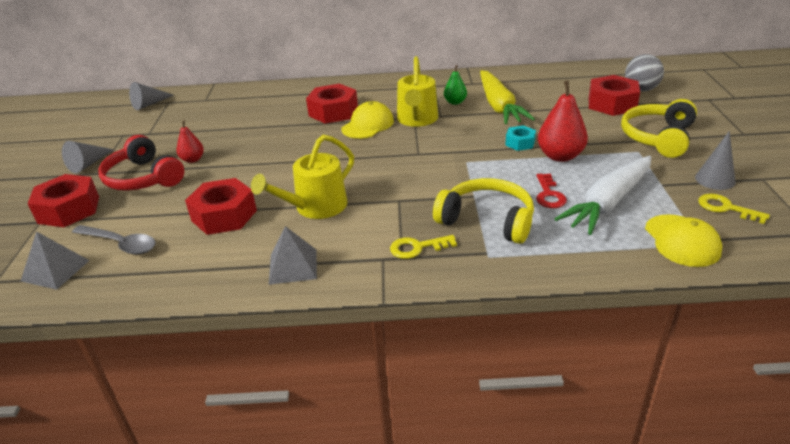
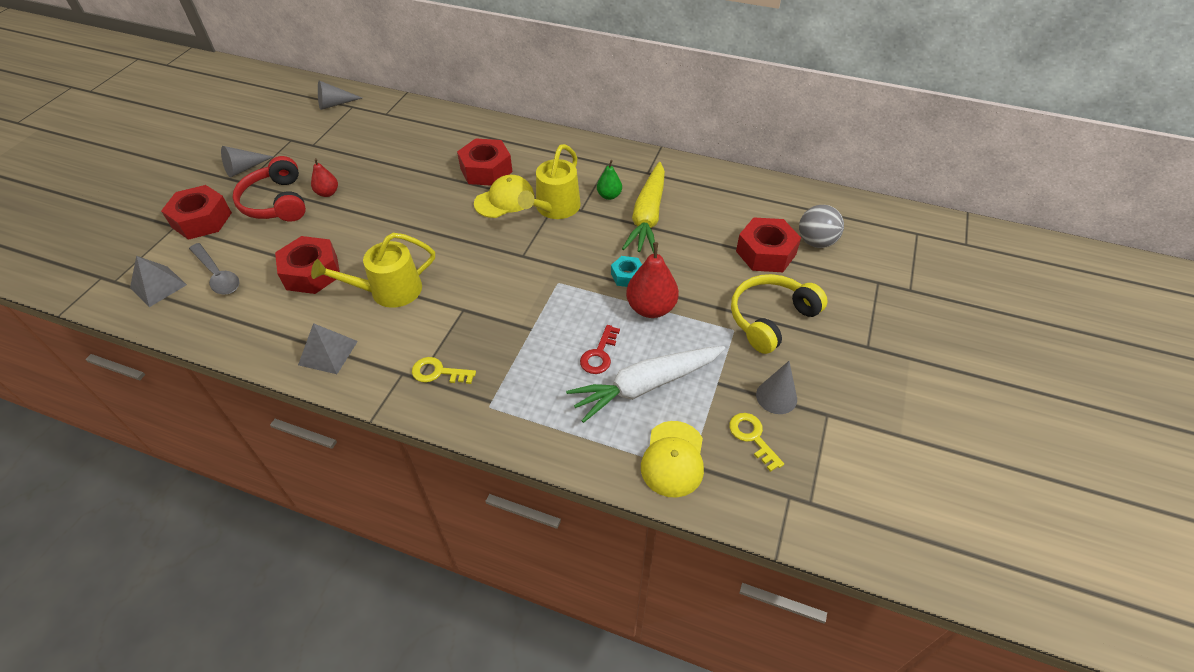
camera: 20 degrees right, 15 degrees up
(487, 220) = (520, 364): yellow headphones -> none

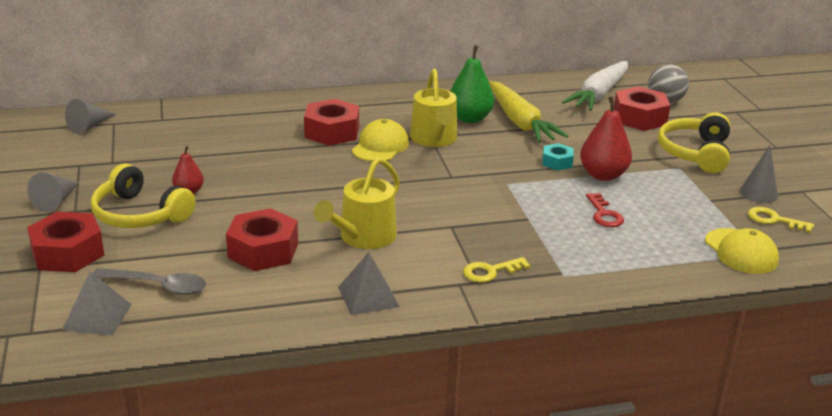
camera: 35 degrees left, 20 degrees down
(276, 202) = (139, 214): red headphones -> yellow headphones
(609, 196) = (469, 118): green pear -> green pear, size x1.73
(646, 386) = (664, 220): white carrot -> white carrot (599, 95)

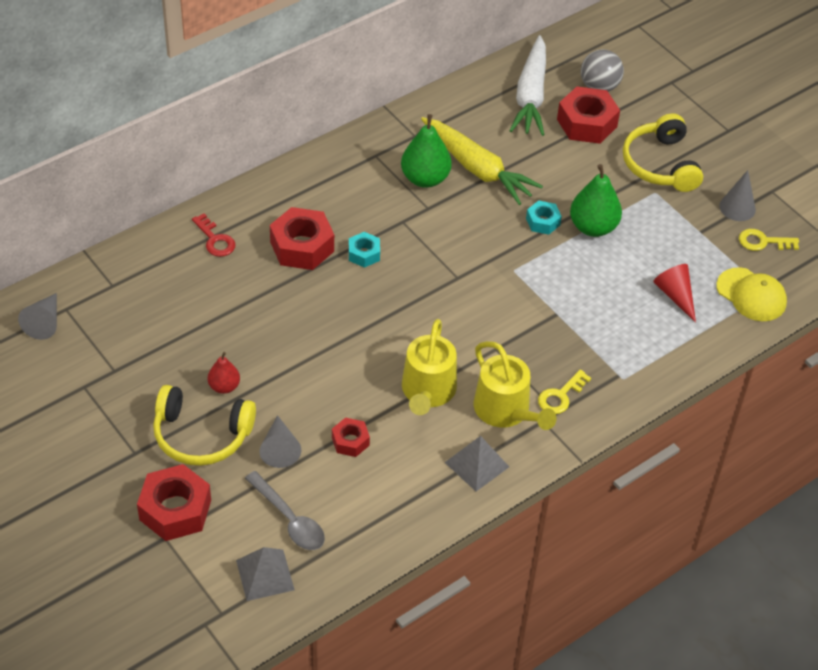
camera: 25 degrees left, 20 degrees up
(56, 201) = (105, 445): grey cone -> grey cone (279, 448)
(158, 286) = (289, 519): grey spoon -> grey spoon turned 60 degrees clockwise
(263, 250) = (350, 441): red nut -> red nut, size x0.55
(380, 146) = (364, 254): yellow cap -> turquoise nut
(434, 139) = (409, 224): yellow watering can -> yellow watering can (506, 410)
(603, 175) = (593, 227): red pear -> green pear
(604, 214) = (619, 285): red key -> red key (215, 240)
(658, 234) = (675, 295): none -> red cone

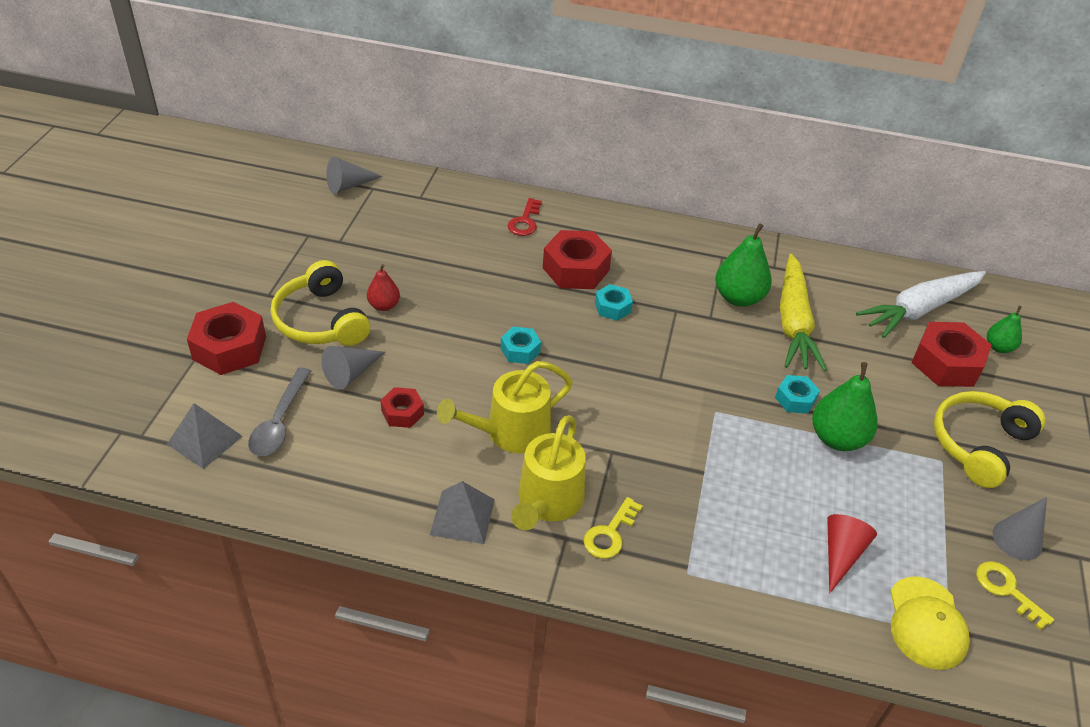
camera: 50 degrees right, 5 degrees down
(354, 335) = (520, 350): none -> turquoise nut
(560, 396) = (610, 534): yellow key -> yellow key turned 60 degrees counterclockwise
(599, 87) = (998, 347): grey ball -> green pear

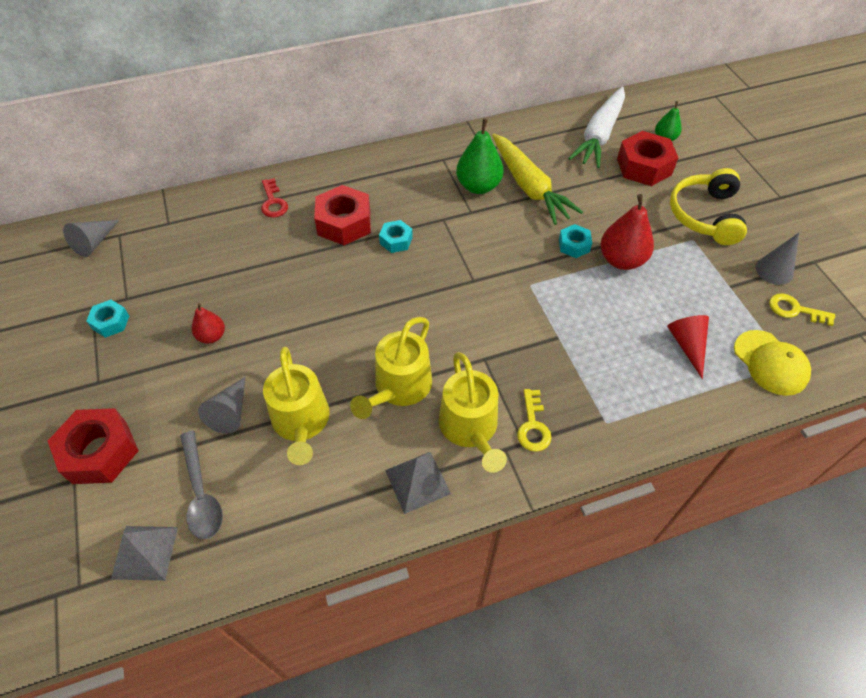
camera: 30 degrees left, 10 degrees up
(320, 320) = (166, 380): yellow headphones -> none
(402, 412) = (301, 422): red nut -> yellow watering can
(520, 350) = (353, 314): turquoise nut -> turquoise nut (111, 322)
(837, 438) = (621, 260): green pear -> red pear

